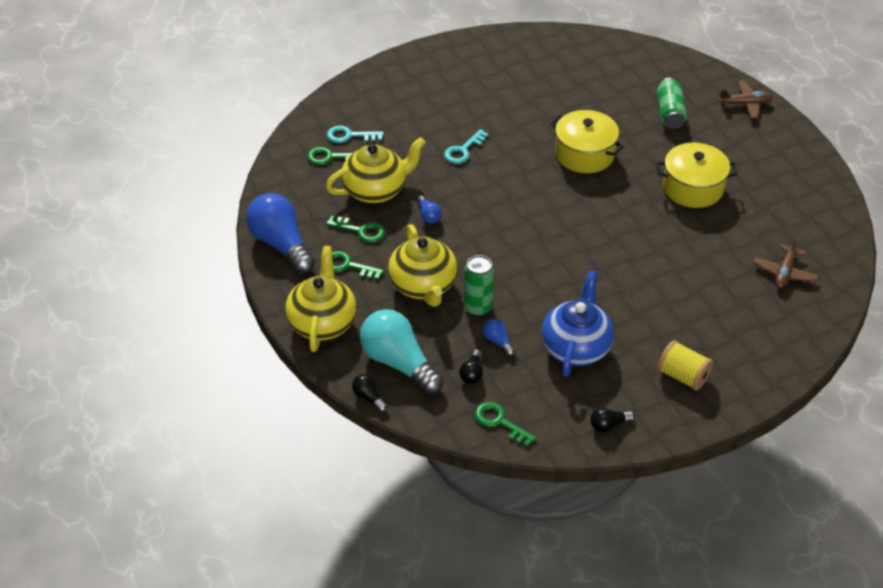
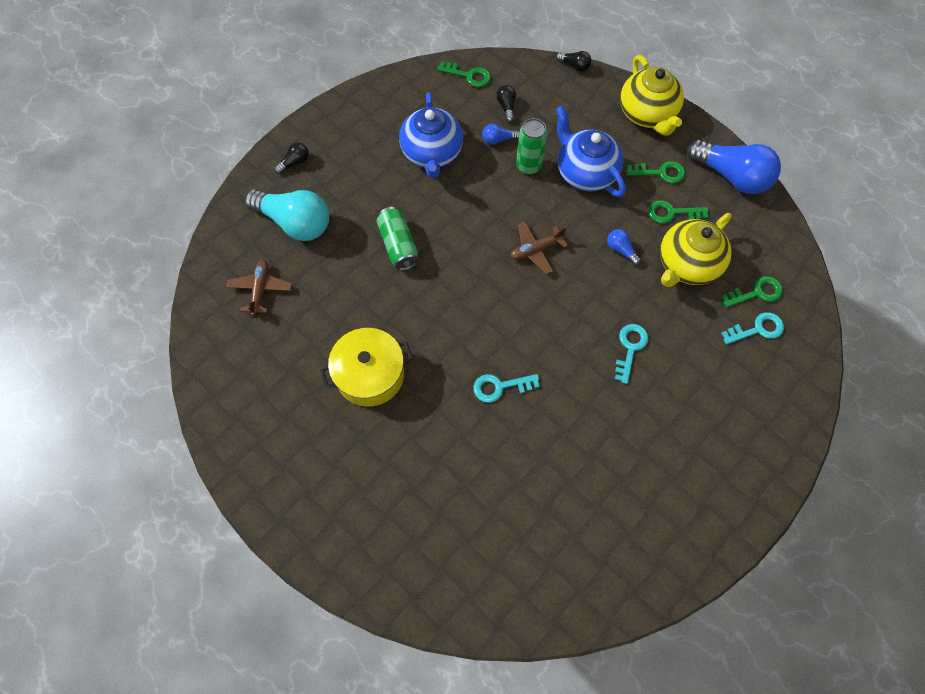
camera: 160 degrees right, 20 degrees up
(399, 363) = (567, 99): turquoise light bulb -> turquoise light bulb (295, 223)
(423, 286) = (585, 172): yellow teapot -> blue teapot
(498, 341) = (498, 140): blue light bulb -> blue light bulb turned 135 degrees clockwise
(584, 154) = (500, 387): yellow pot -> turquoise key
(608, 425) = (386, 97): black light bulb -> black light bulb (295, 162)
(670, 113) = (422, 493): green can -> green can (398, 245)
(683, 376) = (336, 154): yellow spool -> none
(745, 104) = (333, 545): brown plane -> brown plane (535, 250)

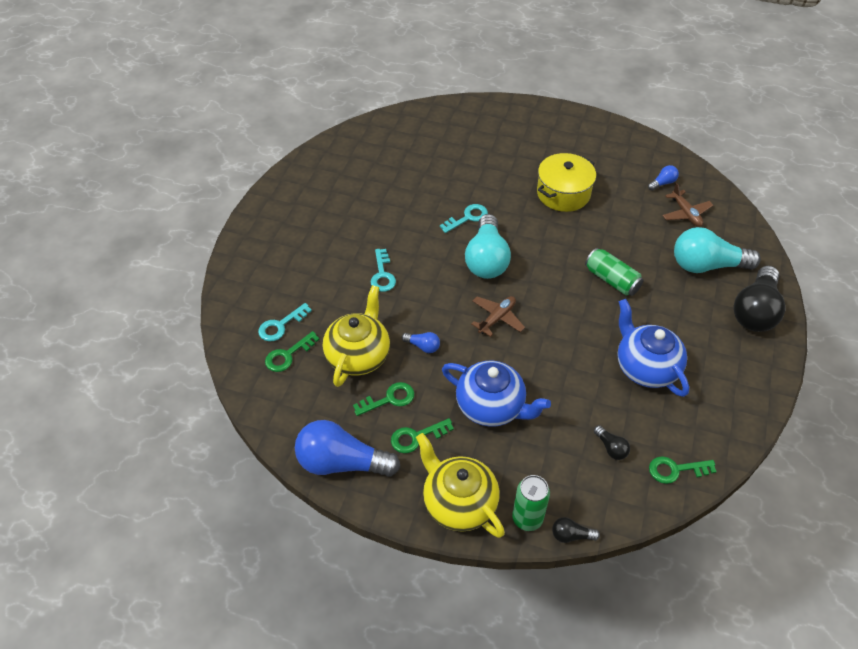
camera: 155 degrees right, 15 degrees down
(295, 162) = (755, 311): black light bulb -> black light bulb, size x2.30
(498, 140) = (595, 407): blue light bulb -> blue light bulb (663, 183)
(509, 321) = (486, 259): none -> turquoise light bulb
(528, 166) = (549, 392): green can -> green can (527, 518)

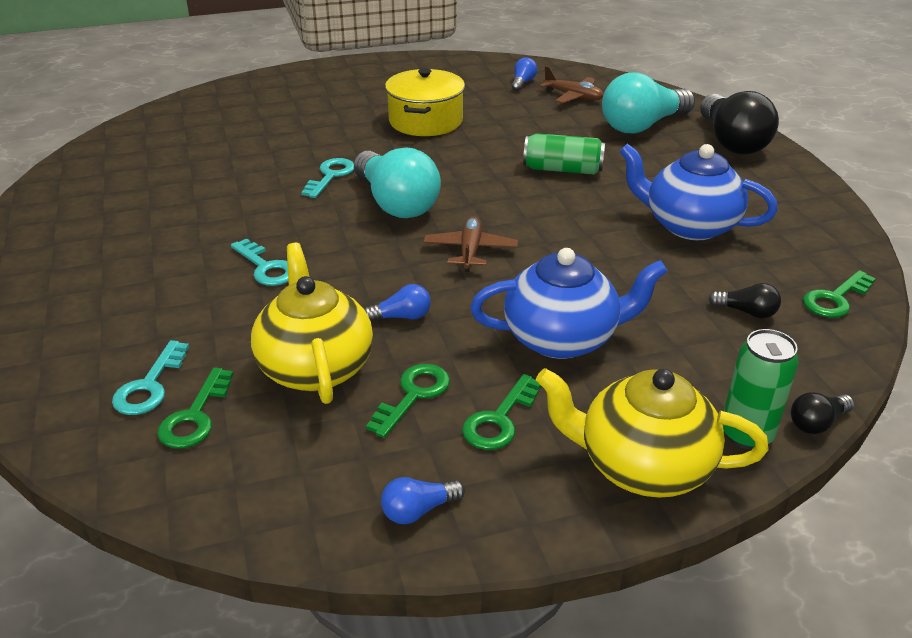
camera: 35 degrees left, 15 degrees down
(342, 462) = (418, 510): blue light bulb -> blue light bulb, size x0.44

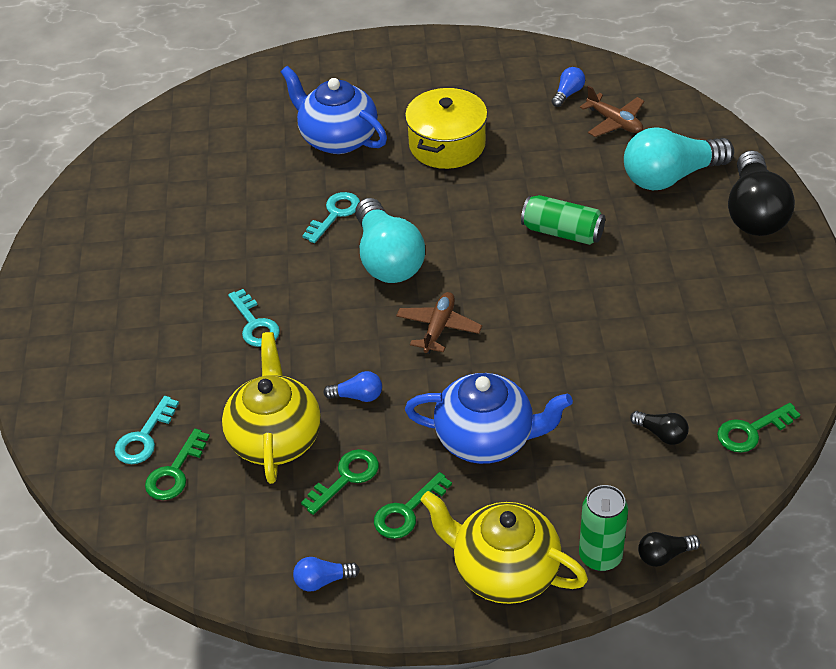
camera: 15 degrees right, 10 degrees up
(689, 225) = (656, 323): blue teapot -> blue teapot (337, 139)

